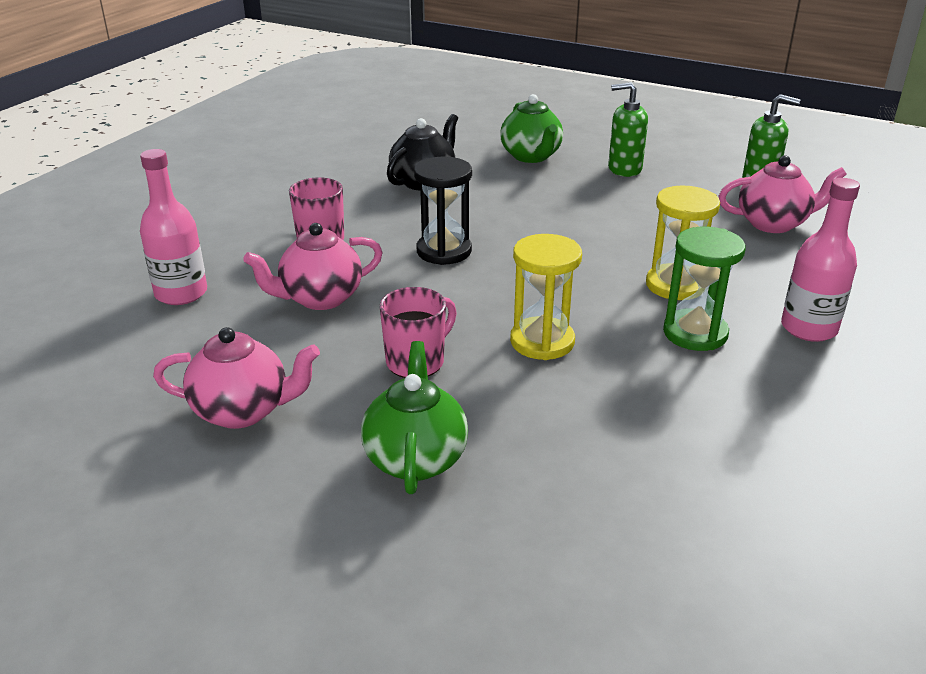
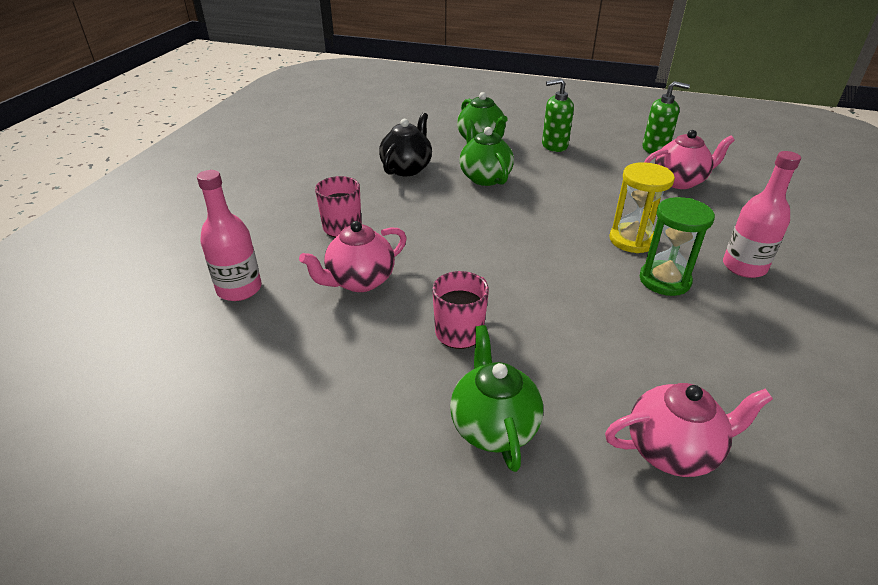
camera: 10 degrees left, 5 degrees up
(243, 411) = (329, 399): pink teapot -> pink teapot (673, 450)
(444, 251) = (445, 228): black hourglass -> none
(517, 199) = (484, 177): none -> green teapot
(542, 341) = (552, 301): yellow hourglass -> none

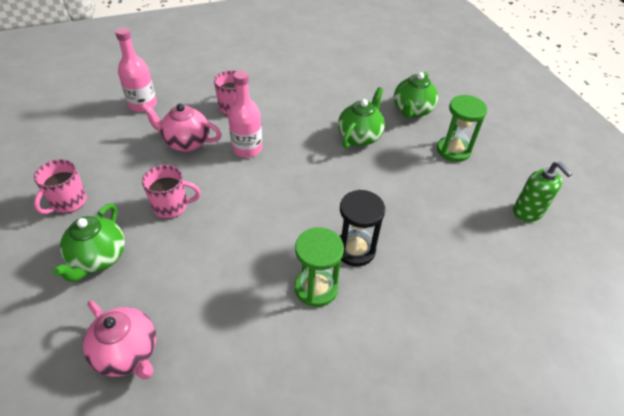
camera: 50 degrees right, 10 degrees up
(355, 423) = (68, 202): none -> pink mug
(407, 168) = (330, 97): black teapot -> none
(493, 426) = (98, 258): green teapot -> green teapot turned 150 degrees clockwise
(554, 146) = (453, 150): green soap dispenser -> green hourglass
(632, 240) = (355, 249): yellow hourglass -> black hourglass
(679, 181) = (485, 248): pink teapot -> none
(744, 267) = (384, 334): pink bottle -> pink bottle (247, 148)

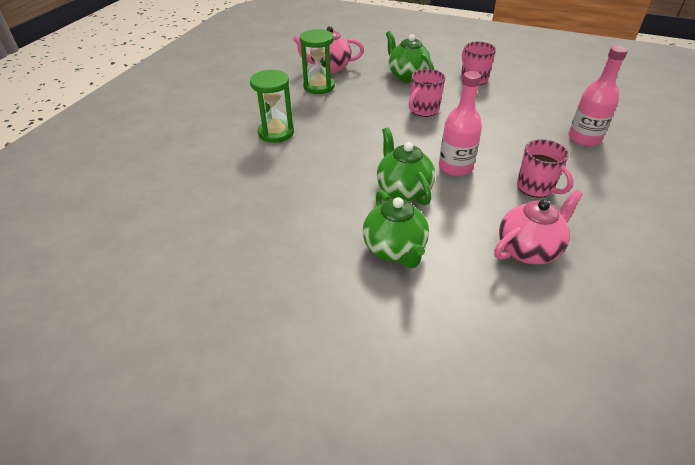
camera: 135 degrees right, 5 degrees down
(186, 142) = (498, 140): pink teapot -> pink teapot (528, 250)
(355, 249) = (277, 163): black hourglass -> none
(412, 111) = (392, 337): green teapot -> green teapot (403, 190)
(453, 150) = (283, 315): green hourglass -> green hourglass (319, 86)
(528, 212) = (143, 298): green soap dispenser -> none

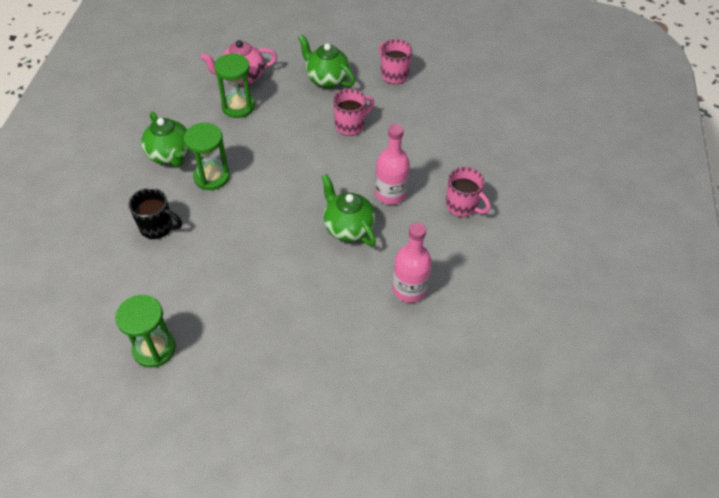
camera: 15 degrees left, 10 degrees up
(157, 271) = (154, 349): none -> green hourglass
(208, 164) = (157, 227): none -> black mug
(395, 249) = (352, 291): green teapot -> green teapot (170, 155)
(423, 110) = (350, 125): pink mug -> pink mug turned 150 degrees counterclockwise
(528, 250) = (460, 272): pink teapot -> none
(584, 138) = (501, 141): pink bottle -> pink bottle (409, 289)

